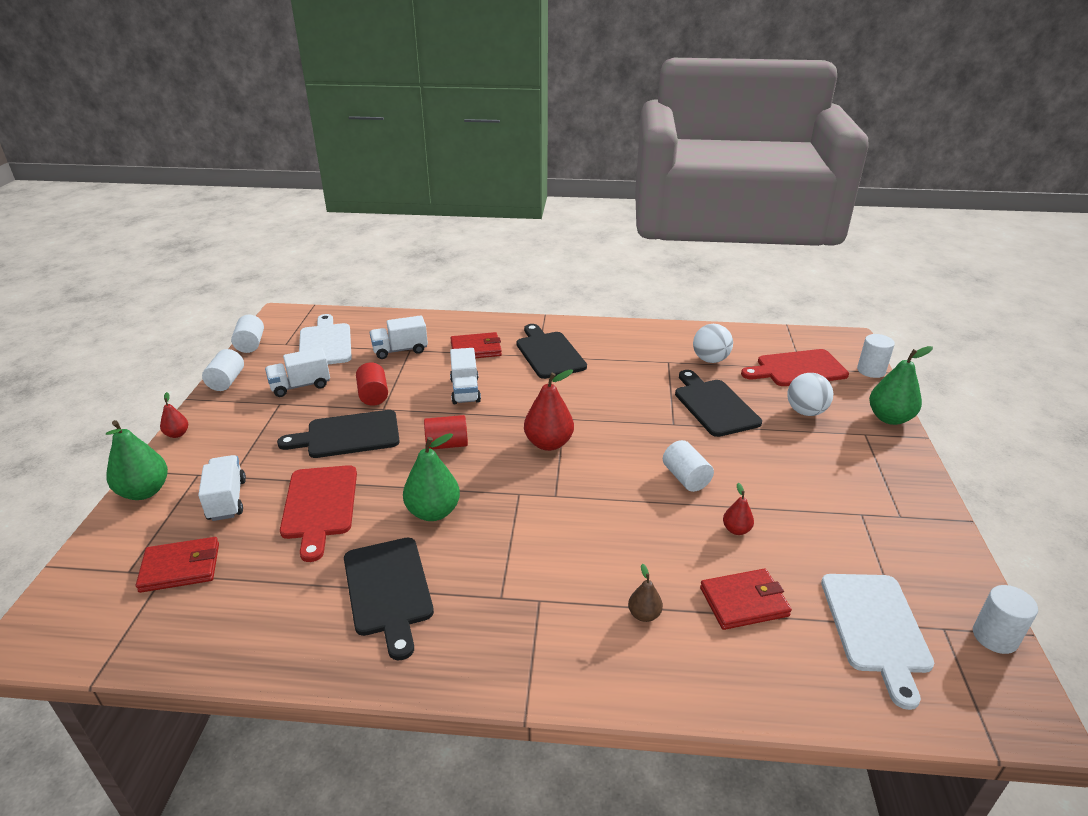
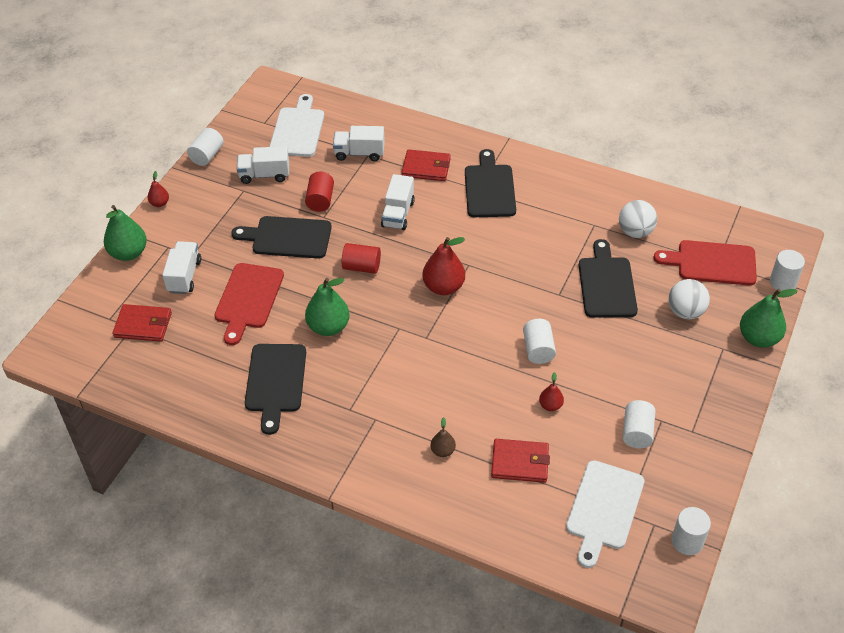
camera: 20 degrees right, 15 degrees up
(250, 344) = (235, 116): white cylinder -> white cylinder (637, 432)

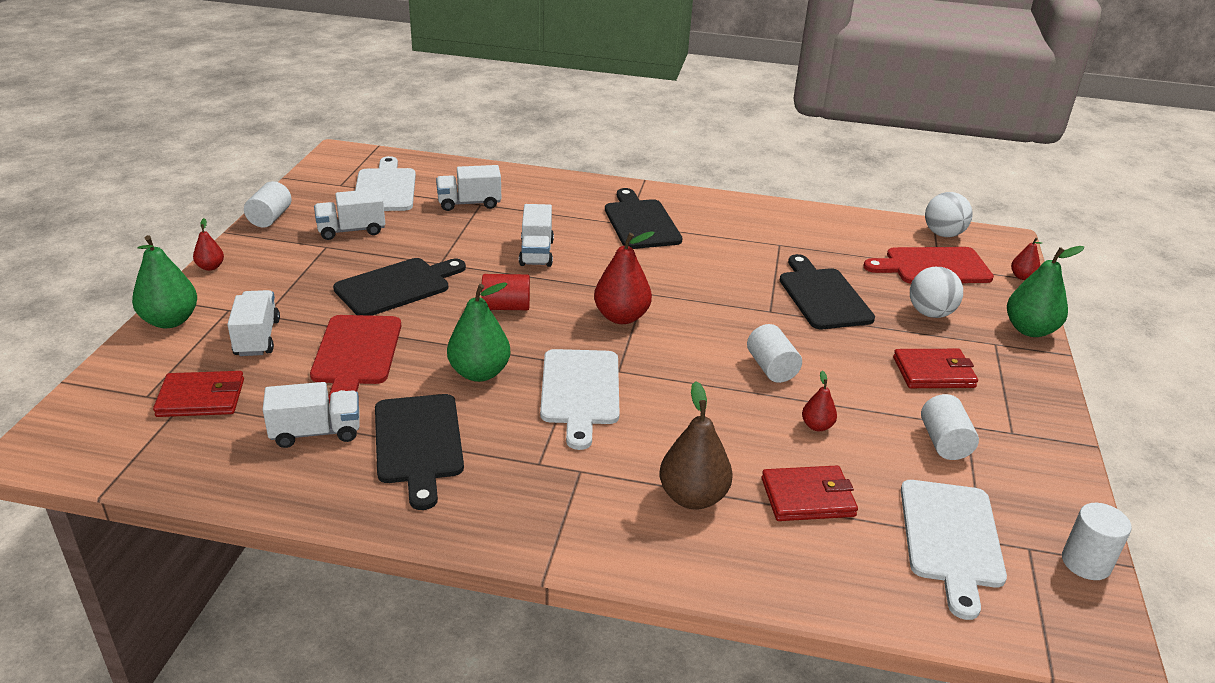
camera: 15 degrees left, 15 degrees down
(212, 363) = (316, 432): none -> white truck
(287, 237) = (397, 286): black cutting board -> black cutting board turned 150 degrees clockwise
(320, 200) = (431, 248): red cylinder -> none
(393, 353) = (580, 391): none -> white cutting board
(426, 167) = (556, 210): red wallet -> red wallet (933, 372)
(443, 451) = (693, 497): brown pear -> brown pear, size x1.90
(635, 232) = (830, 247): white ball -> white ball (943, 234)
(782, 282) = (1022, 277): white cylinder -> red pear

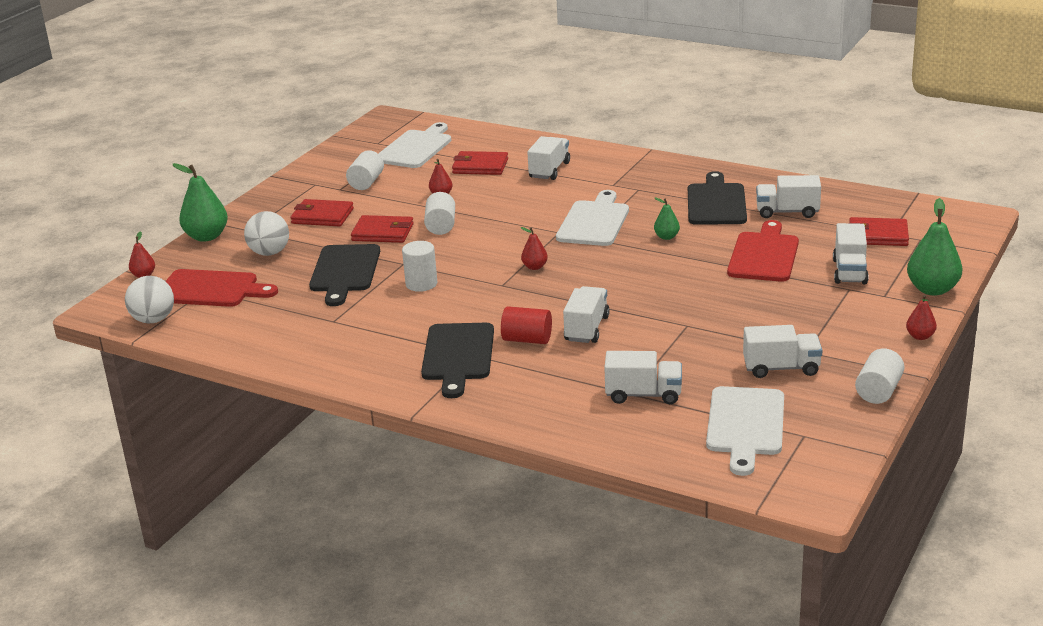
camera: 160 degrees left, 5 degrees down
(397, 286) = (730, 305): black cutting board -> none
(479, 373) = (666, 237): green pear -> green pear, size x0.53
(506, 307) = (632, 281): red cylinder -> red cylinder (527, 339)
(621, 317) = (534, 267): red pear -> red pear, size x0.53
(693, 497) = (549, 170): brown pear -> white truck
(833, 352) = (383, 232): none -> red wallet
(1086, 563) = (355, 137): white cylinder -> white cylinder (421, 284)

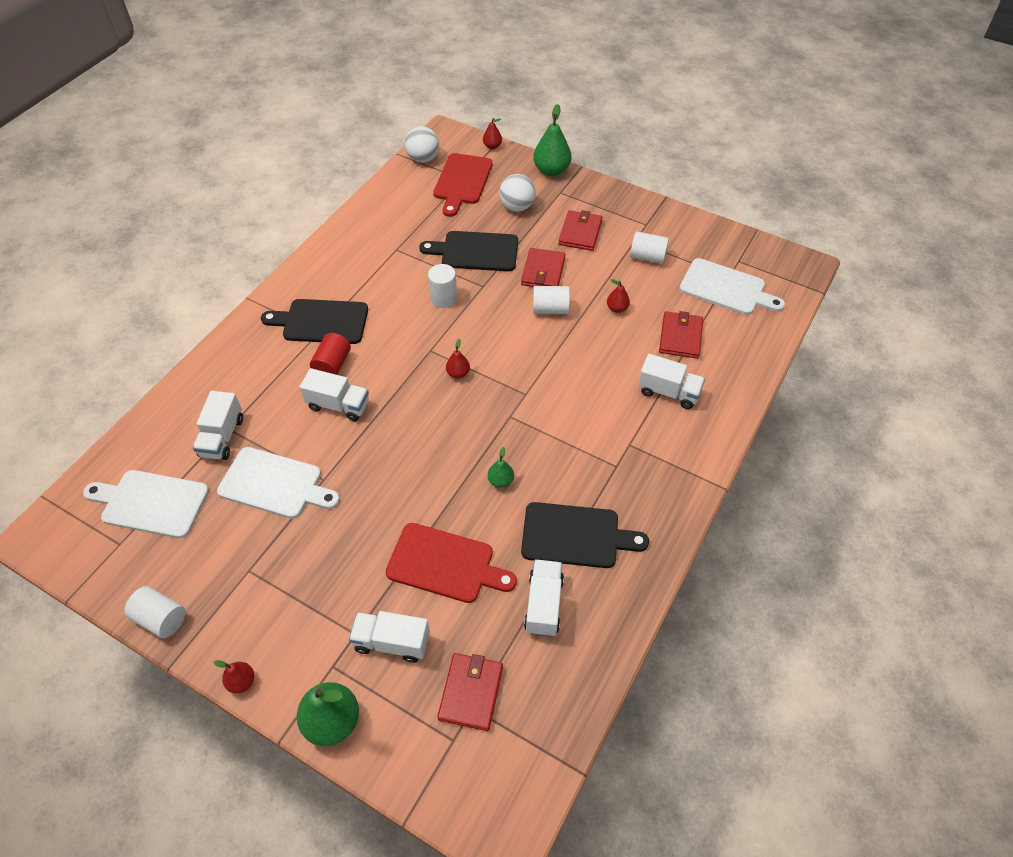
camera: 90 degrees right, 25 degrees up
(594, 222) = (543, 423): white cutting board -> white cutting board (275, 484)
(781, 368) = (227, 544): white truck -> none

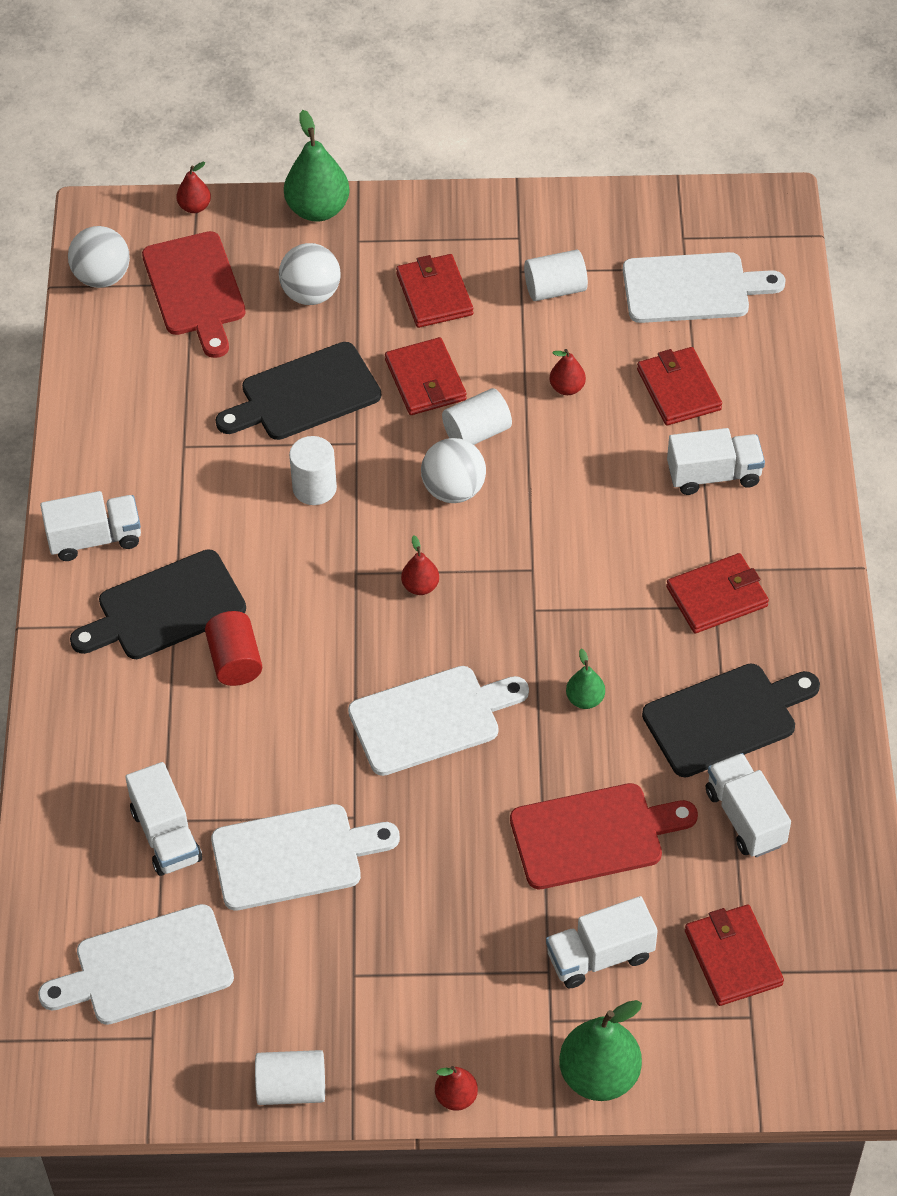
camera: 30 degrees left, 0 degrees up
(338, 405) = (291, 711): white truck -> white truck (95, 539)
(407, 447) = (431, 719): none -> white cutting board
(515, 332) = (453, 490): none -> white ball
(621, 461) = (717, 596): none -> red wallet

